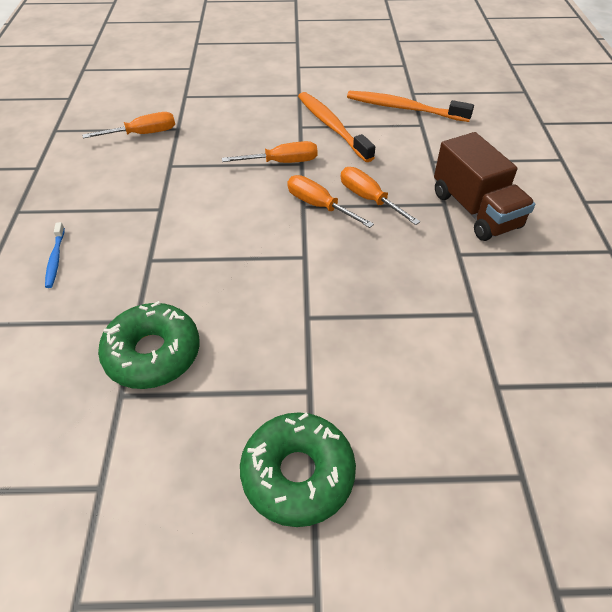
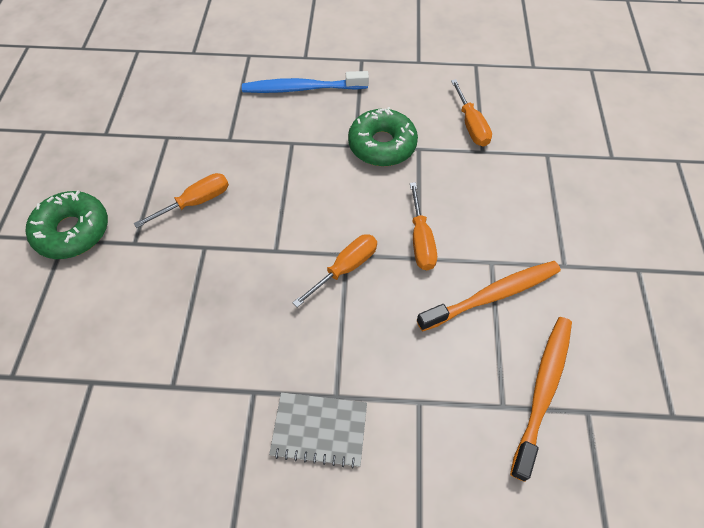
camera: 95 degrees right, 10 degrees up
(55, 259) = (302, 89): blue toothbrush -> blue toothbrush, size x1.97
(153, 353) = (196, 151): green donut -> green donut (382, 145)
(369, 199) = (351, 317): orange screwdriver -> orange screwdriver (195, 202)
(475, 210) = (319, 429): brown truck -> grey notebook

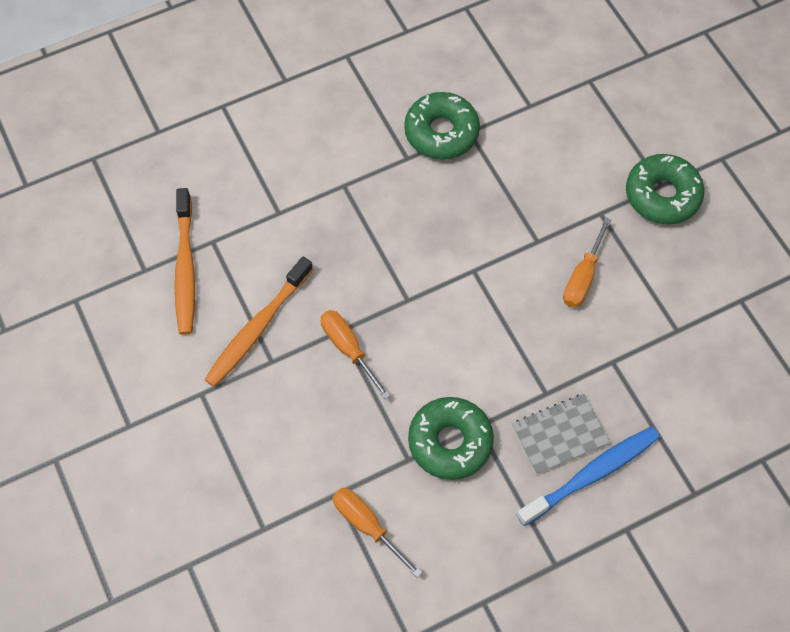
camera: 150 degrees right, 5 degrees up
(199, 402) = (441, 132): none -> green donut
(319, 429) = (342, 159): grey notebook -> grey notebook (559, 435)
(345, 268) = (400, 286): orange screwdriver -> none

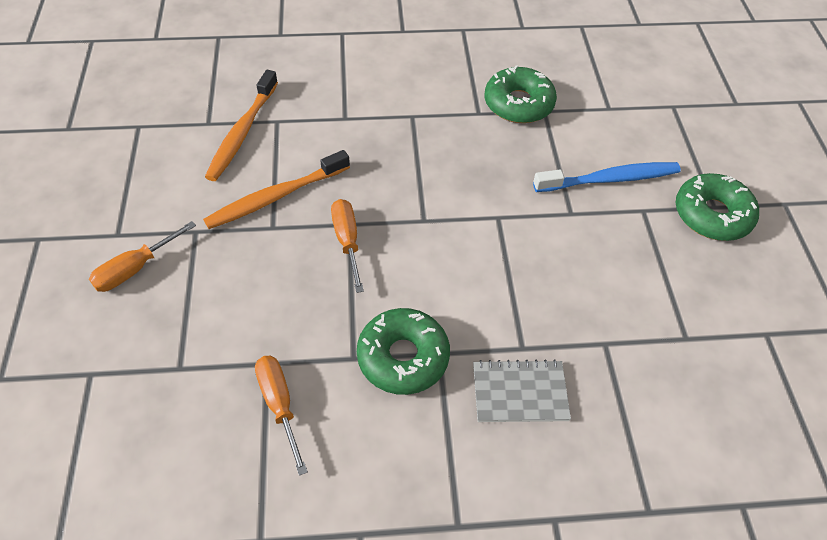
camera: 20 degrees right, 10 degrees down
(583, 277) = (604, 257): orange screwdriver -> orange screwdriver (135, 268)
(591, 474) = (537, 445): blue toothbrush -> blue toothbrush (609, 179)

